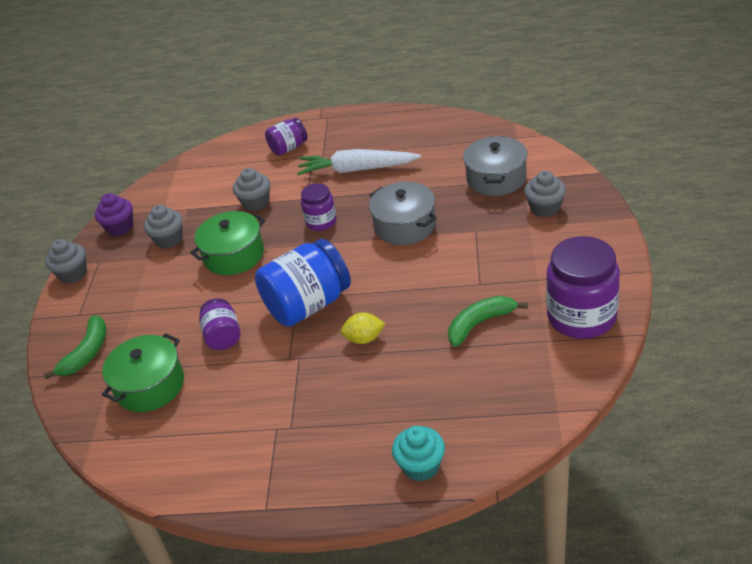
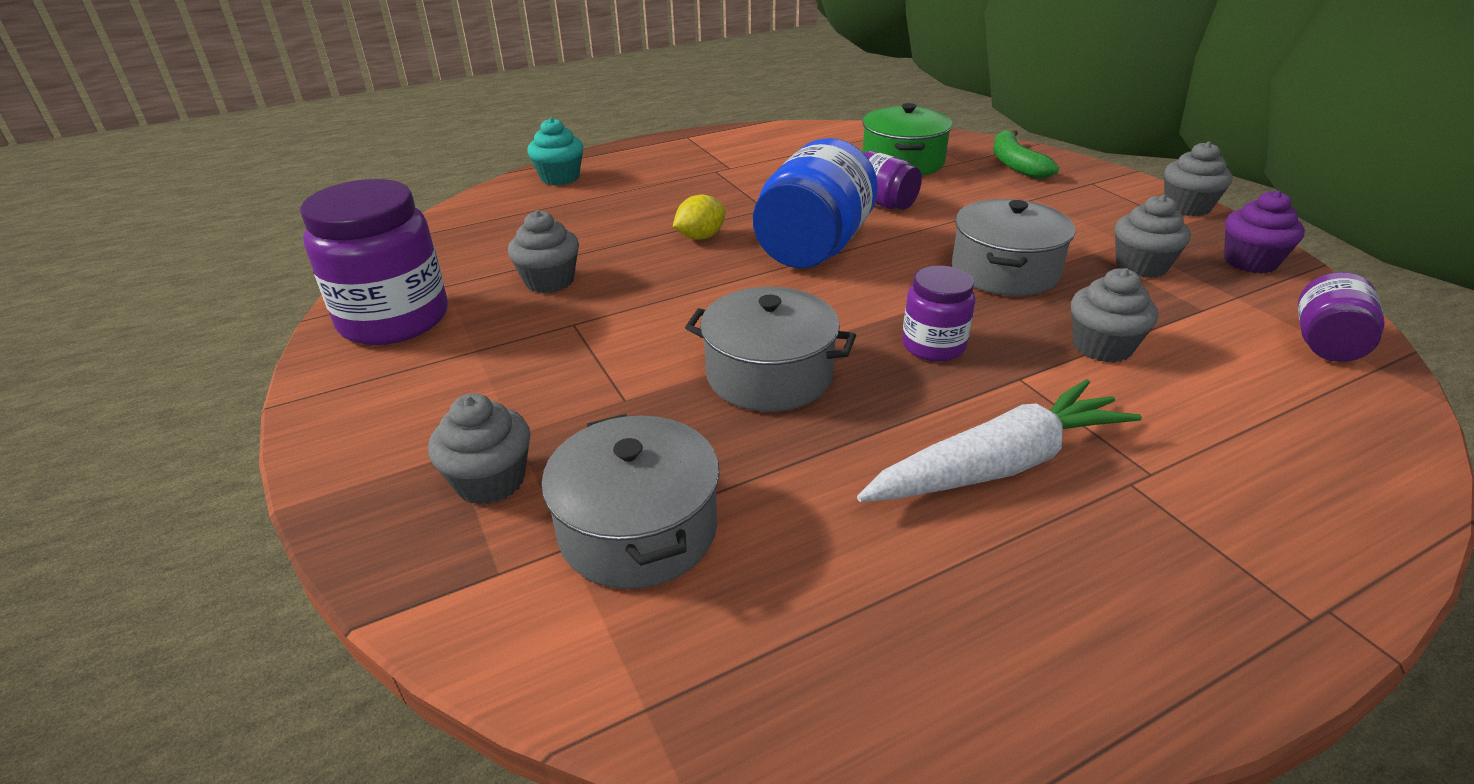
camera: 145 degrees right, 5 degrees down
(234, 255) = (1004, 271): green pot -> grey pot
(288, 148) = (1242, 480): purple jar -> purple jar (1325, 344)
(480, 324) = (549, 281): green banana -> grey cupcake

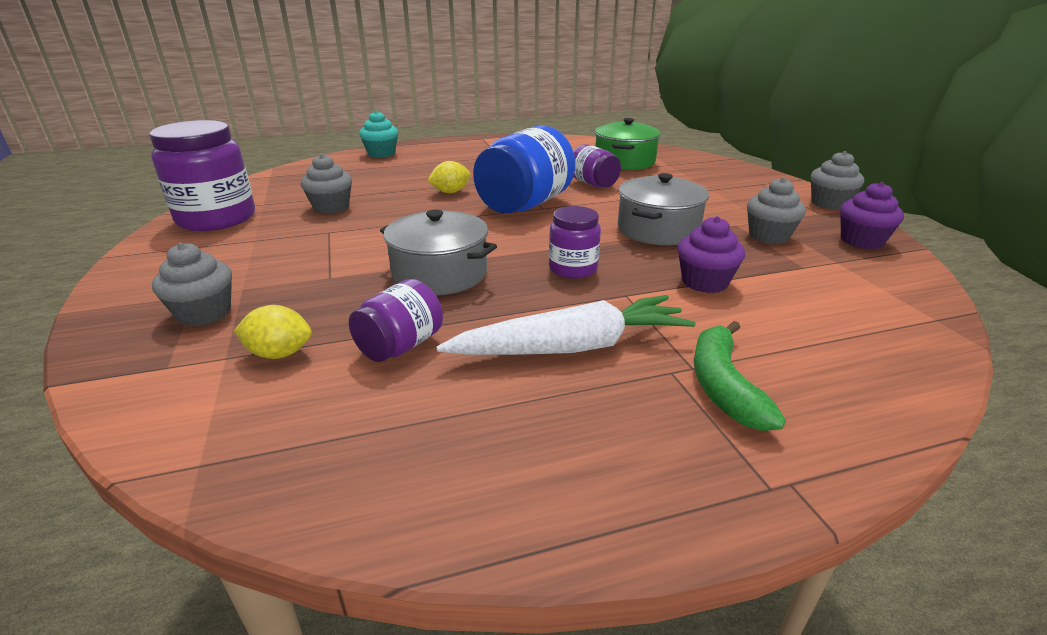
camera: 10 degrees right, 5 degrees down
(638, 529) = (279, 353): grey pot -> yellow lemon
(1015, 164) = (708, 169): green banana -> green banana (723, 386)
(1102, 347) = (704, 282): grey cupcake -> purple cupcake
(1325, 344) = (896, 299): purple jar -> purple jar (400, 346)

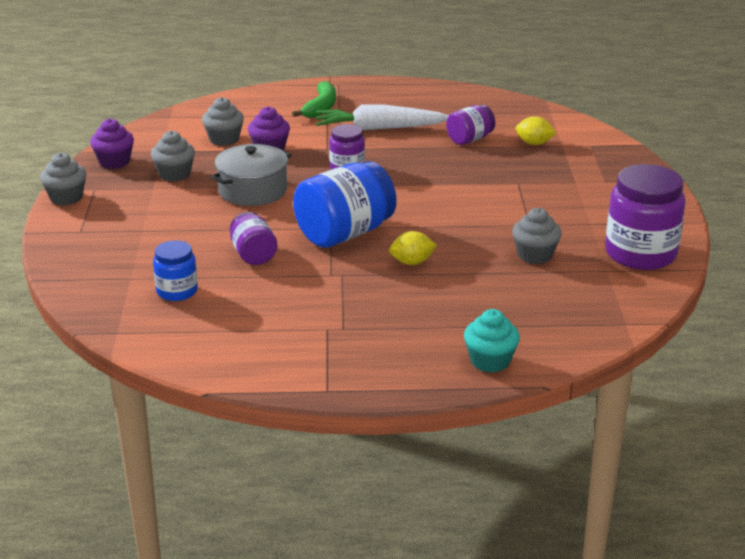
camera: 165 degrees left, 0 degrees up
(204, 313) = (589, 169): grey cupcake -> grey cupcake (224, 139)
(440, 273) = (441, 176): grey pot -> none
(624, 162) = (177, 291): green pot -> blue jar

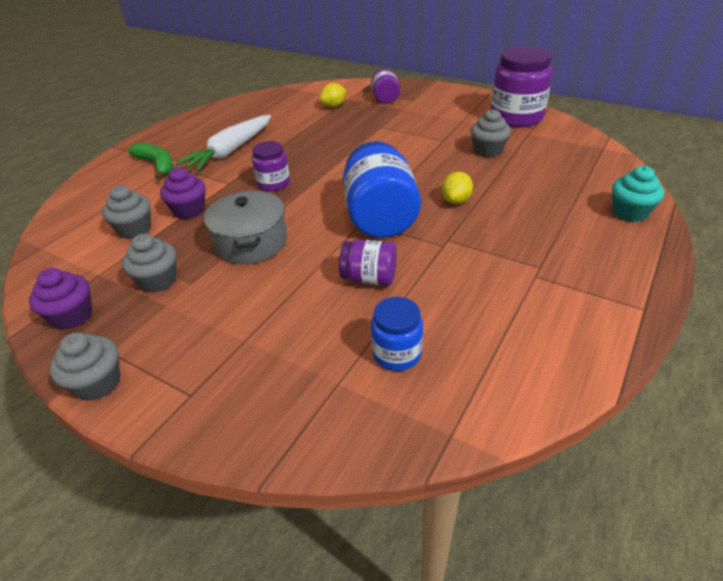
camera: 55 degrees left, 10 degrees up
(470, 139) = (297, 124): purple jar -> purple jar (385, 98)

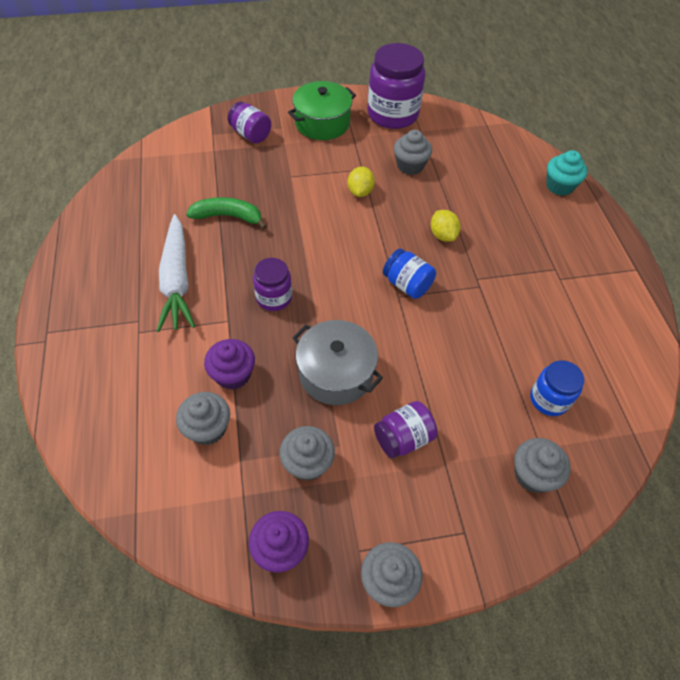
camera: 45 degrees left, 15 degrees up
(157, 165) = (117, 340): green banana -> green banana (228, 216)
(302, 396) = (533, 474): none -> grey cupcake
(334, 106) = (211, 167): yellow lemon -> yellow lemon (360, 192)
(369, 278) = (465, 349): purple jar -> purple jar (403, 438)
(380, 217) = (407, 284): blue jar -> blue jar, size x0.55
(448, 106) = (322, 123): none -> green pot

